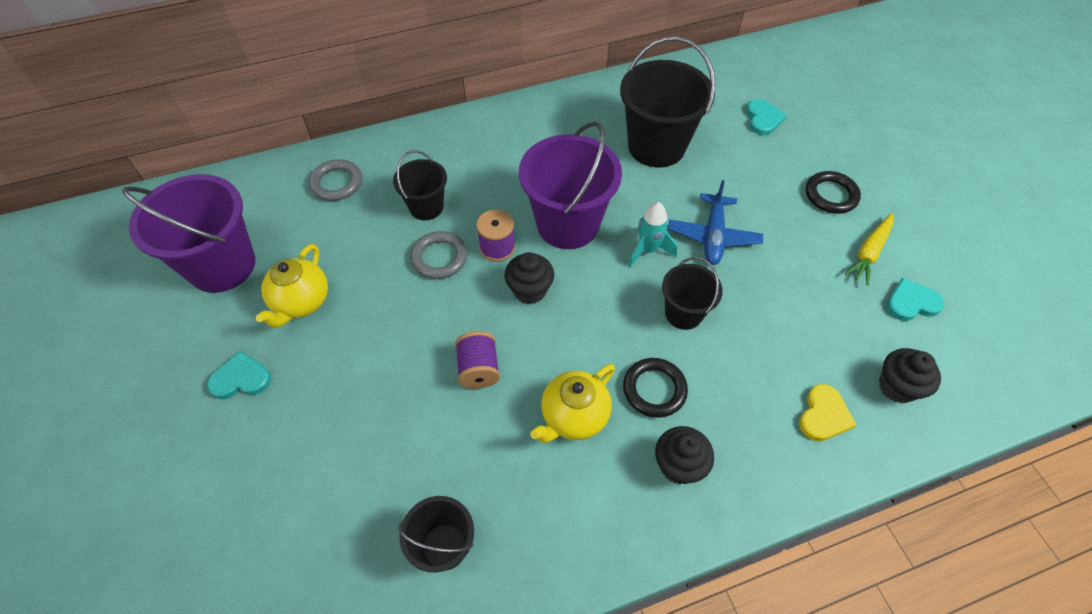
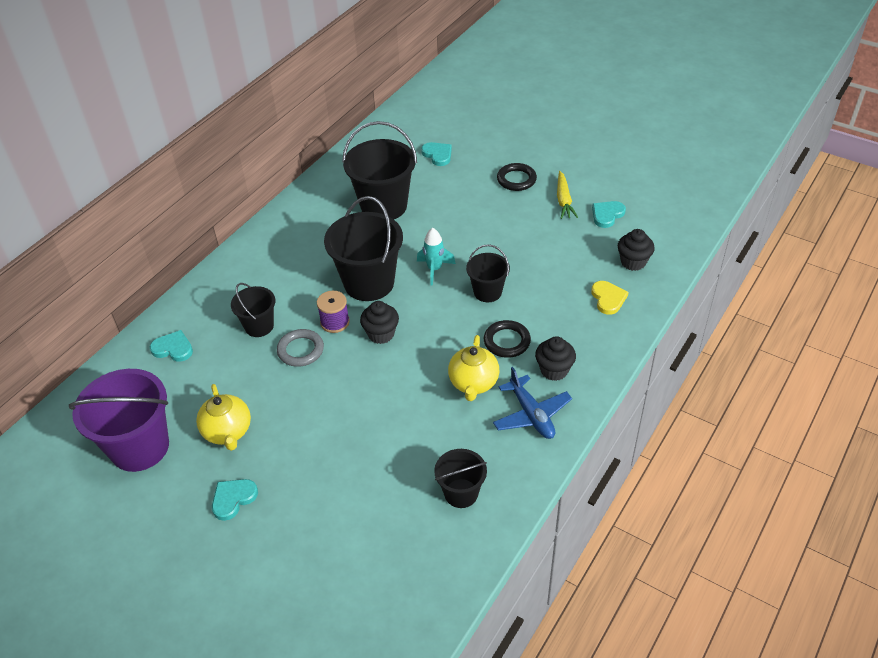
camera: 35 degrees left, 10 degrees down
(336, 183) = (173, 348): grey ring -> turquoise heart
(478, 369) = (391, 395): purple spool -> none
(568, 224) = (369, 283): purple bucket -> black bucket
(713, 236) = (467, 240): blue plane -> blue plane (531, 414)

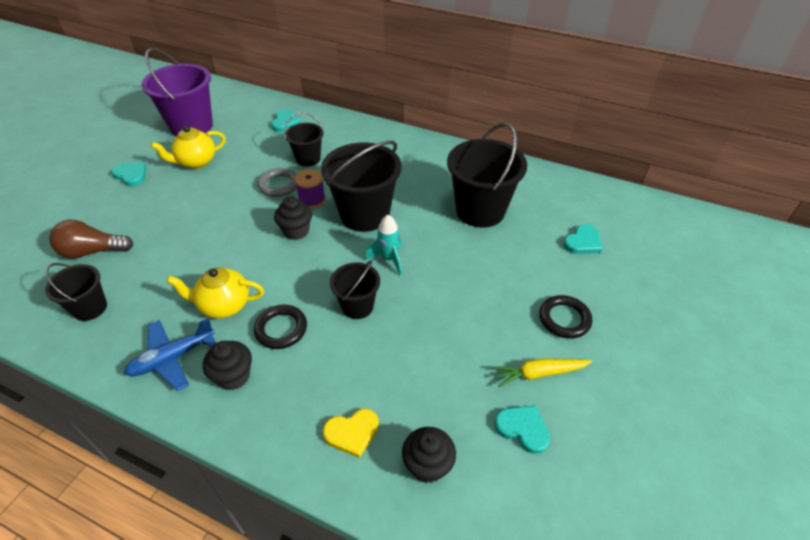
camera: 80 degrees right, 0 degrees up
(373, 510) = (93, 251): none -> brown light bulb

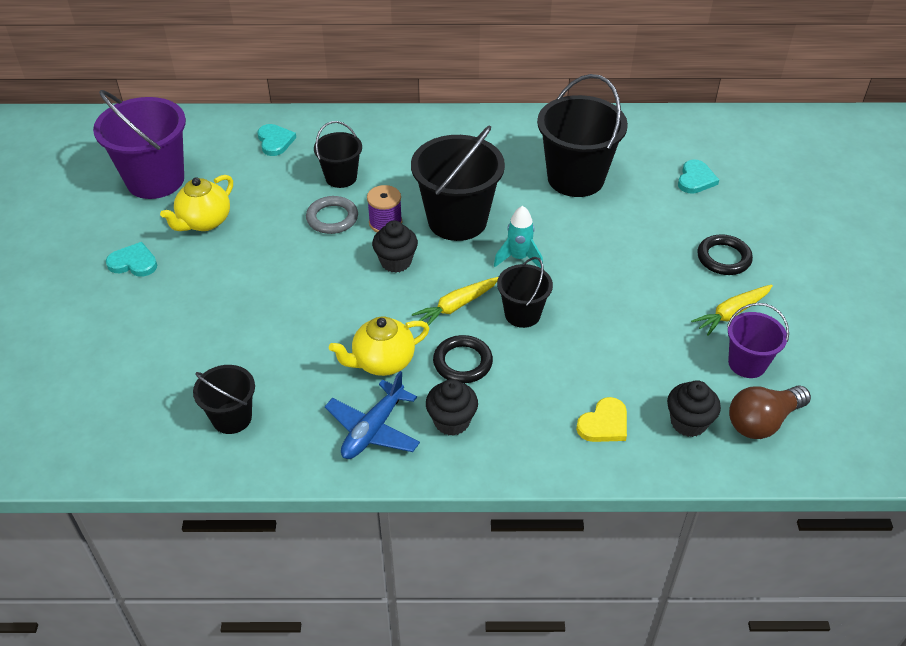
camera: 25 degrees left, 0 degrees up
(93, 251) = (174, 361): brown light bulb -> brown light bulb (762, 421)
(312, 281) = (456, 306): none -> yellow carrot
(523, 429) = (747, 363): turquoise heart -> purple bucket

